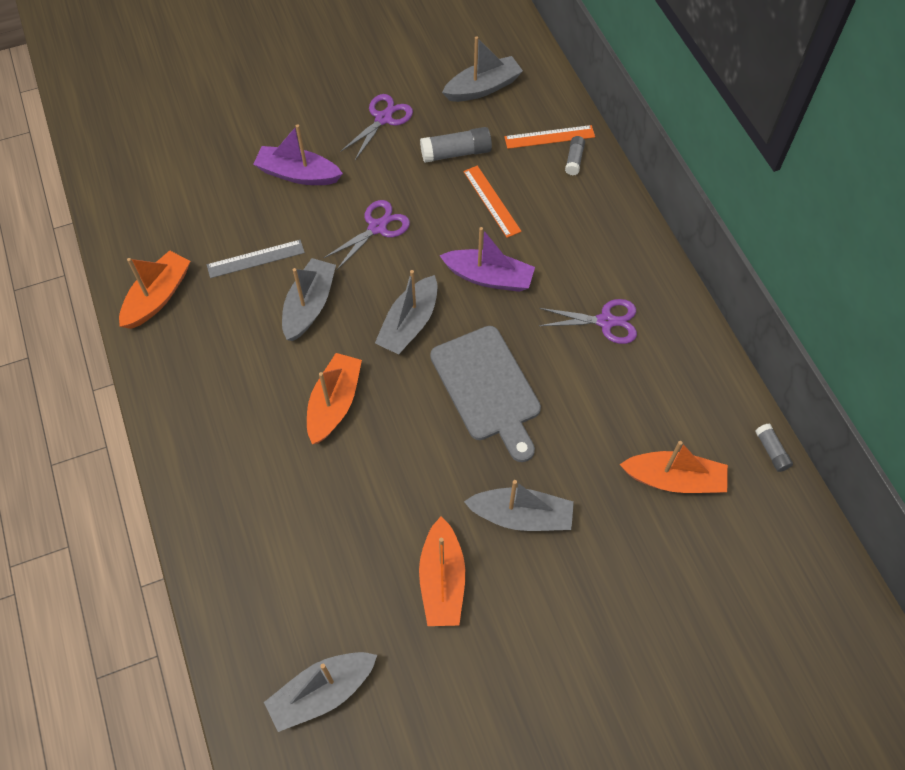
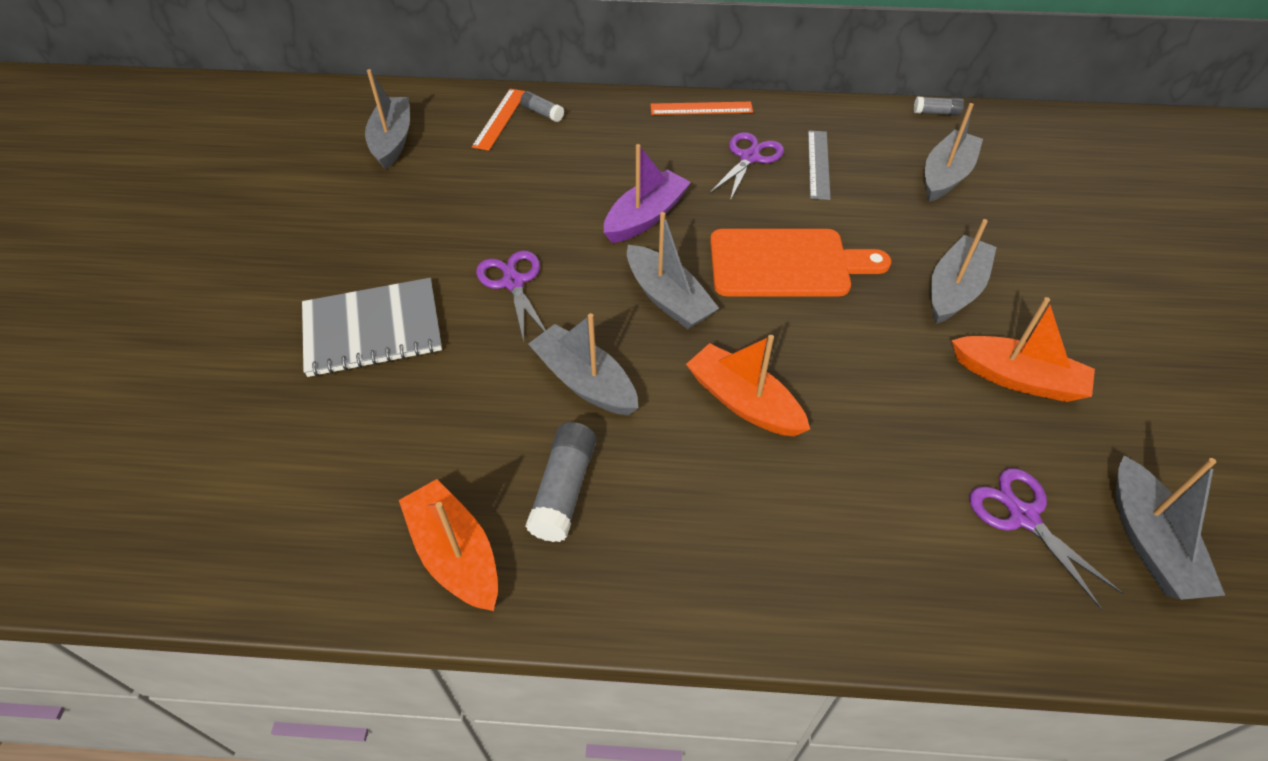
camera: 65 degrees left, 10 degrees down
(255, 259) = (473, 415): grey ruler -> grey ruler (818, 164)
(298, 174) = (372, 329): purple boat -> grey notebook
(383, 119) = (359, 228): purple scissors -> purple scissors (1023, 517)
(456, 153) = (462, 187): grey glue stick -> grey glue stick (564, 490)
(487, 388) = (786, 263): grey cutting board -> orange cutting board
(491, 201) = (548, 183): orange ruler -> orange ruler (701, 108)
(674, 479) = (946, 175): orange boat -> grey boat

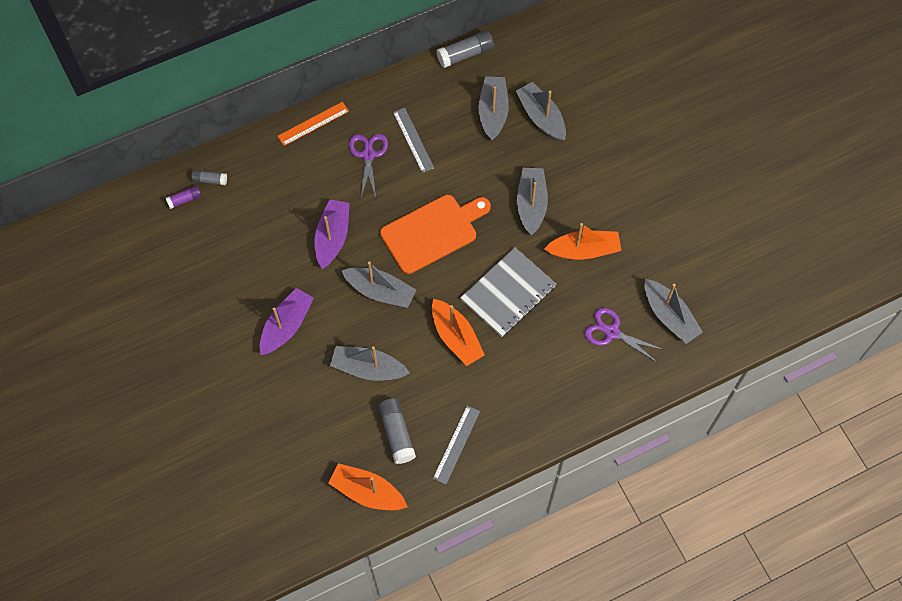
camera: 30 degrees left, 15 degrees up
(372, 329) = (230, 398): grey notebook -> grey notebook (508, 293)
(392, 141) = (127, 255): grey boat -> grey boat (541, 117)
(500, 119) = (184, 199): orange ruler -> purple glue stick
(513, 283) = (286, 326): purple scissors -> purple boat
(649, 557) = (456, 444): none -> grey ruler
(744, 402) = (456, 337): orange boat -> orange boat turned 135 degrees counterclockwise
(936, 113) = (465, 54): grey glue stick -> grey glue stick, size x1.72

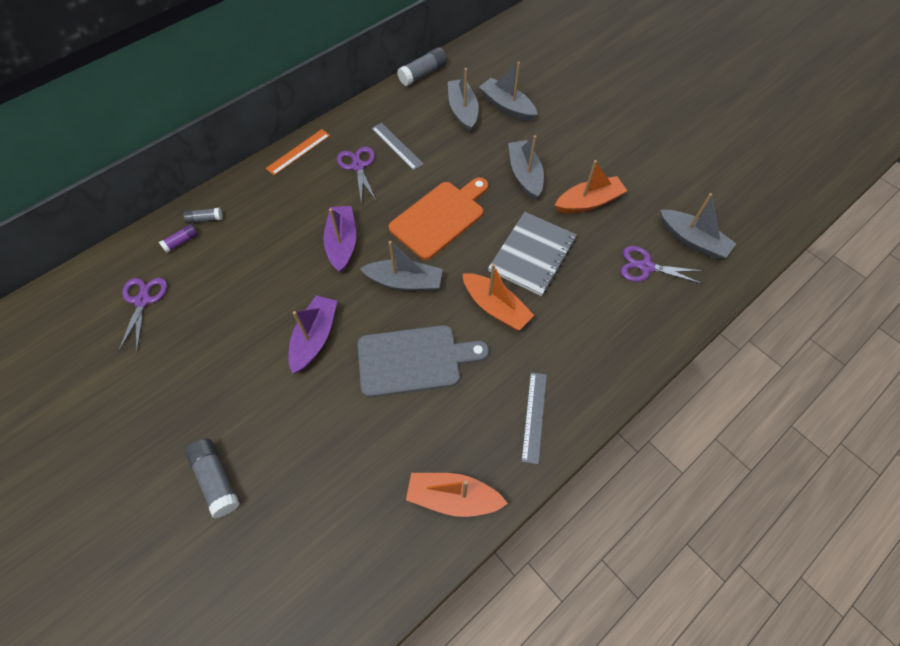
camera: 15 degrees left, 5 degrees down
(142, 252) = (142, 301): none -> purple scissors
(368, 368) = (414, 360): grey boat -> grey cutting board
(396, 433) = (465, 421): grey glue stick -> grey glue stick (216, 479)

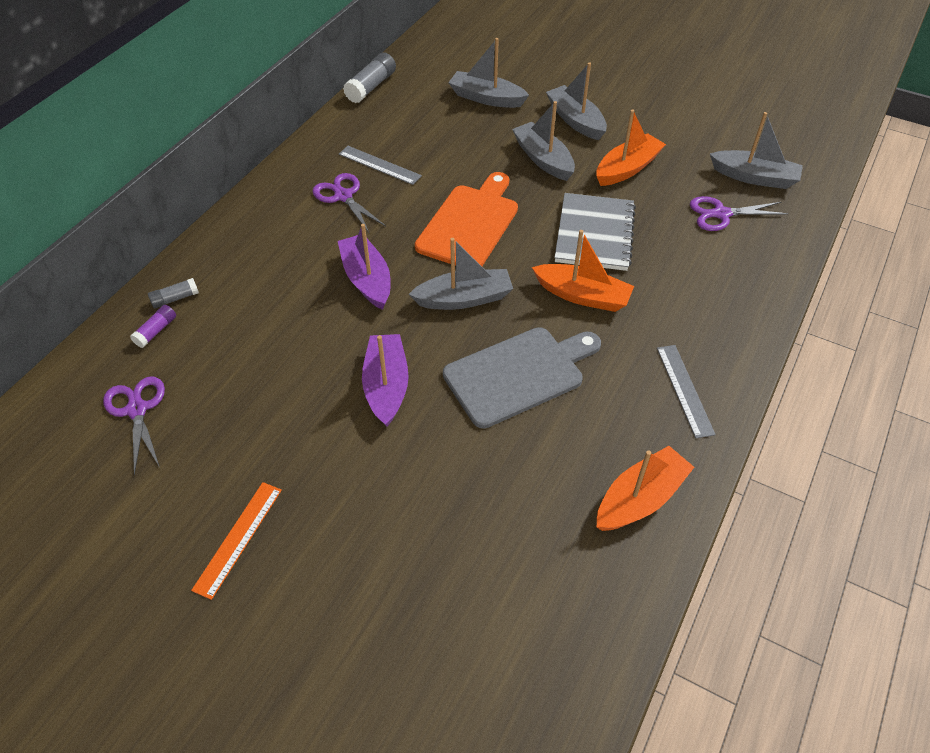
camera: 20 degrees left, 10 degrees down
(216, 479) = (343, 576): grey glue stick -> none
(298, 152) = (260, 198): orange ruler -> orange ruler (238, 538)
(453, 497) = (640, 499): orange boat -> orange boat turned 150 degrees clockwise
(463, 111) = (438, 113): grey boat -> grey boat (576, 120)

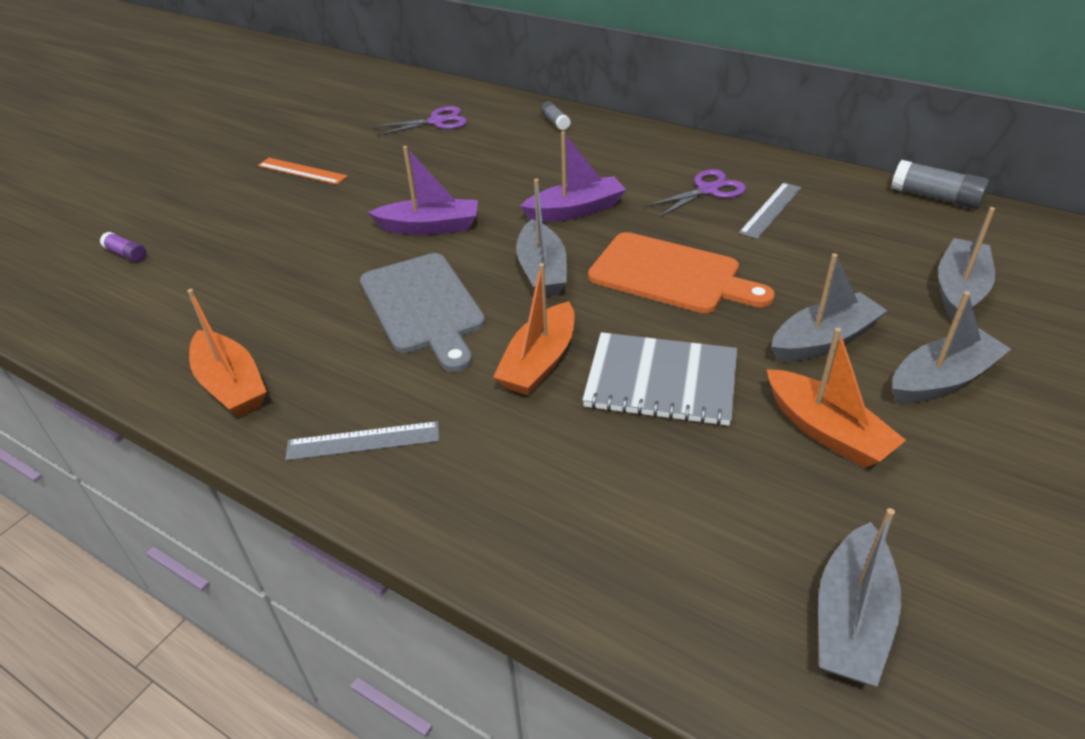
camera: 95 degrees right, 10 degrees down
(156, 331) = (518, 119): purple glue stick -> purple glue stick (126, 254)
(721, 214) = (726, 542): purple scissors -> none

